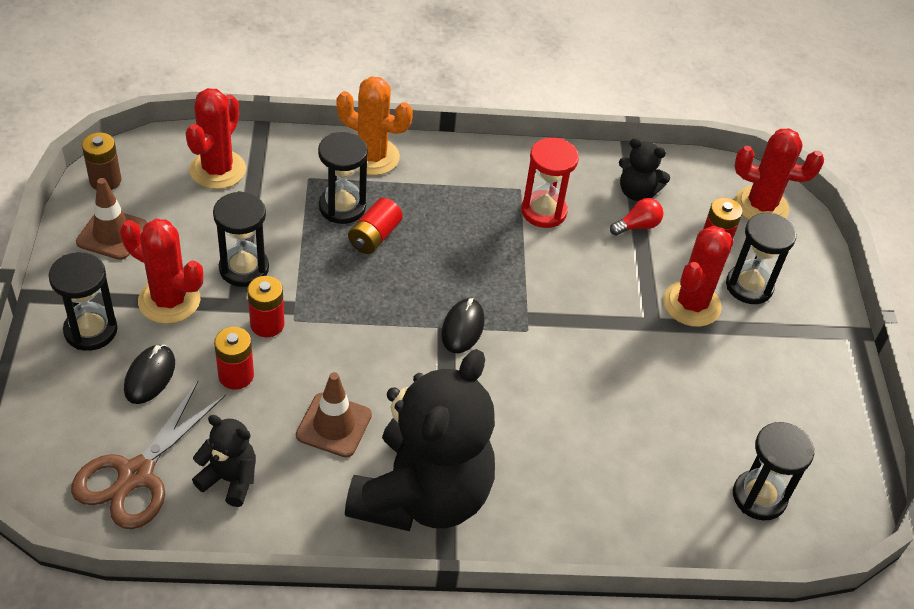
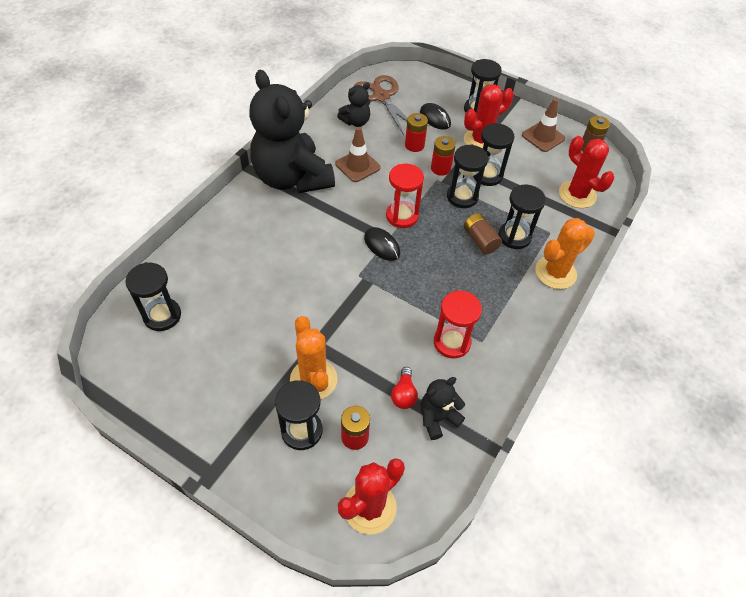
camera: 125 degrees right, 5 degrees up
(309, 280) = (462, 197): none -> black hourglass
(374, 236) = (480, 240): red battery -> brown battery
(395, 329) = (402, 216): none -> red hourglass
(691, 304) = (313, 379): red cactus -> orange cactus

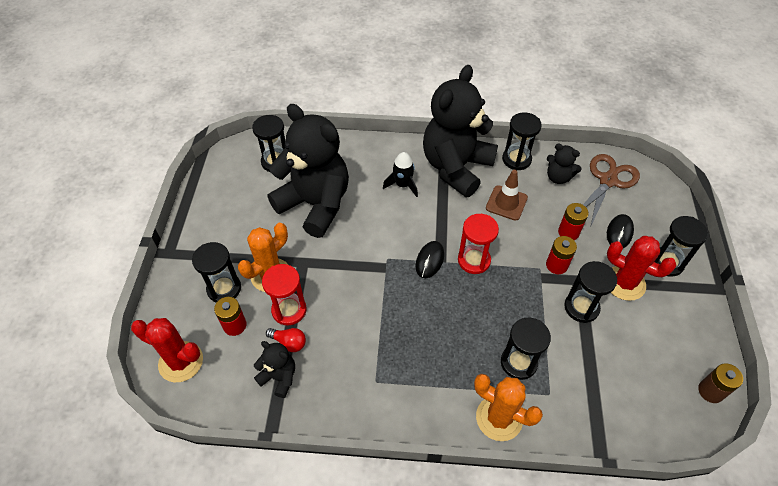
camera: 65 degrees right, 0 degrees up
(250, 304) = (315, 204): none -> black teddy bear
(281, 225) = (402, 185): none -> black rocket
(404, 394) = (289, 342): red light bulb -> red light bulb turned 135 degrees counterclockwise
(452, 342) = (360, 357): red hourglass -> red hourglass (289, 310)
(462, 197) = (535, 297): black hourglass -> black hourglass (516, 159)
(480, 240) = (491, 334): brown battery -> none
(543, 137) = (684, 338): brown traffic cone -> none
(577, 194) = (625, 403): red cactus -> none

